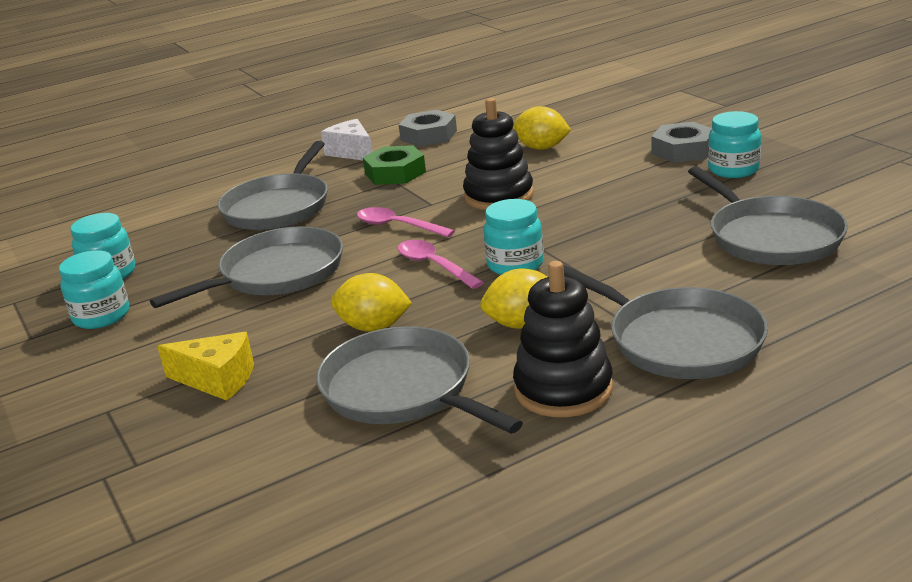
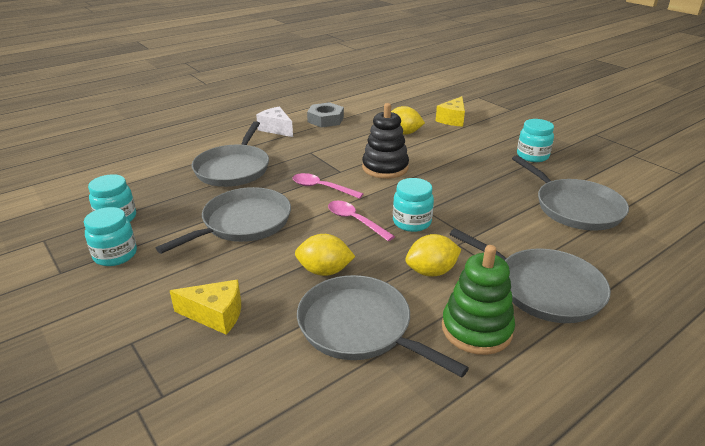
camera: 10 degrees left, 5 degrees up
(395, 173) = (310, 146): green nut -> none
(563, 389) = (476, 329): black stacking toy -> green stacking toy
(625, 125) = (452, 119): none -> yellow cheese
(683, 150) = (495, 140): grey nut -> none

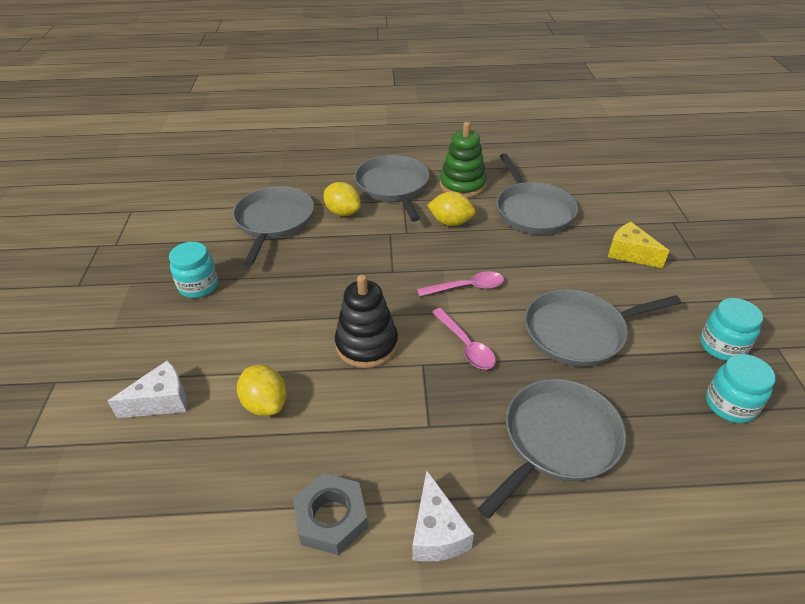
camera: 145 degrees left, 10 degrees up
(324, 271) = (530, 253): yellow lemon -> yellow lemon (343, 212)
(355, 221) = (467, 287): pink spoon -> pink spoon turned 90 degrees counterclockwise
(412, 222) = (419, 264): turquoise jar -> none
(452, 119) = (161, 401): yellow cheese -> white cheese

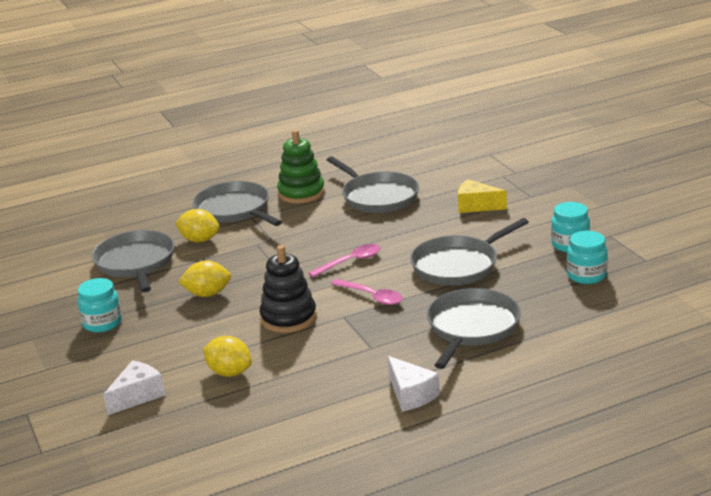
camera: 20 degrees left, 15 degrees down
(331, 518) = (329, 411): grey nut -> none
(451, 222) = (308, 222): yellow lemon -> yellow lemon (207, 294)

